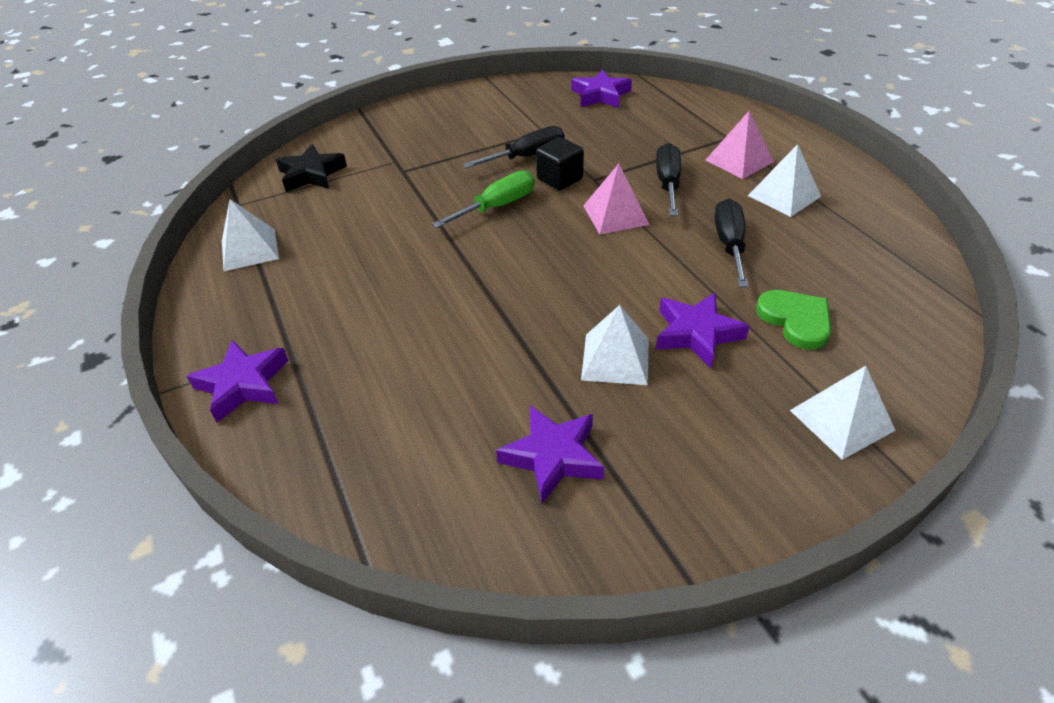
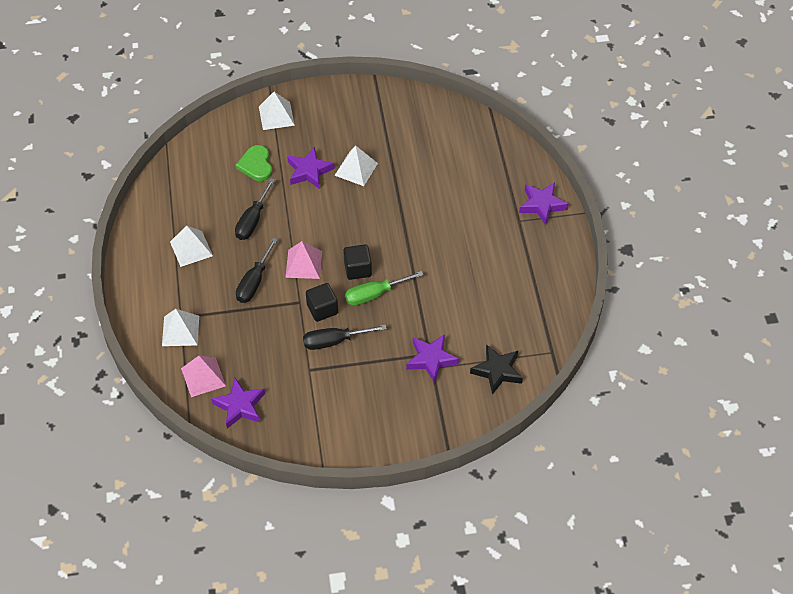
camera: 165 degrees left, 10 degrees up
(250, 249) = (542, 303): white pyramid -> white pyramid (180, 330)
(535, 226) = (357, 269): none -> black cube
(553, 457) = (405, 133): purple star -> purple star (431, 359)
(739, 161) = (192, 289): pink pyramid -> pink pyramid (203, 377)

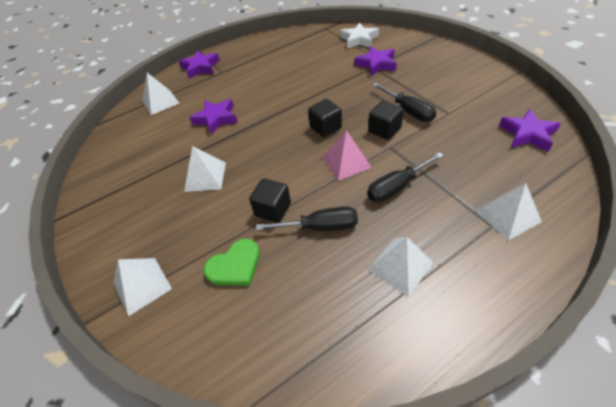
camera: 110 degrees left, 5 degrees down
(203, 377) = (532, 171): pink pyramid -> none
(254, 282) = (396, 187): black screwdriver -> black screwdriver turned 150 degrees clockwise
(289, 199) = (273, 209): none -> black cube
(309, 171) = (223, 211): purple star -> purple star (216, 119)
(374, 294) = (344, 109): green screwdriver -> none
(494, 159) = (160, 102): none -> white pyramid
(497, 371) = (359, 39): black star -> white star

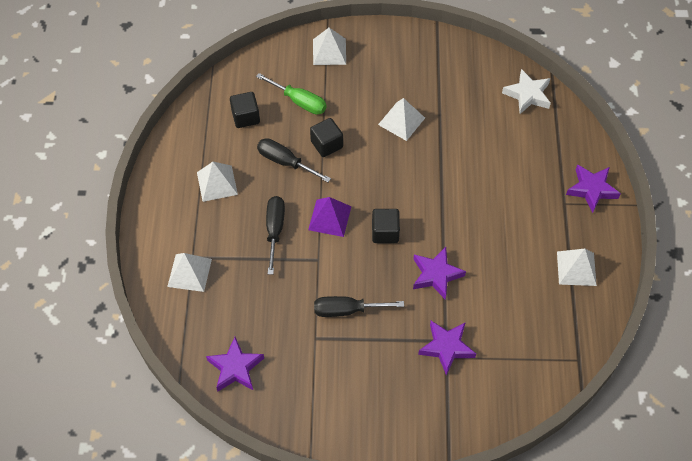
camera: 120 degrees right, 10 degrees up
(160, 102) = (548, 131): white pyramid -> white pyramid (576, 268)
(216, 119) = (476, 161): purple star -> purple star (436, 275)
(235, 266) = (299, 102): green heart -> green screwdriver
(320, 227) = (285, 162): black screwdriver -> black screwdriver turned 90 degrees clockwise
(346, 162) = (329, 218): pink pyramid -> purple pyramid
(359, 39) = (516, 372): white star -> white star (527, 95)
(384, 130) = (340, 271): black cube -> black cube (245, 117)

